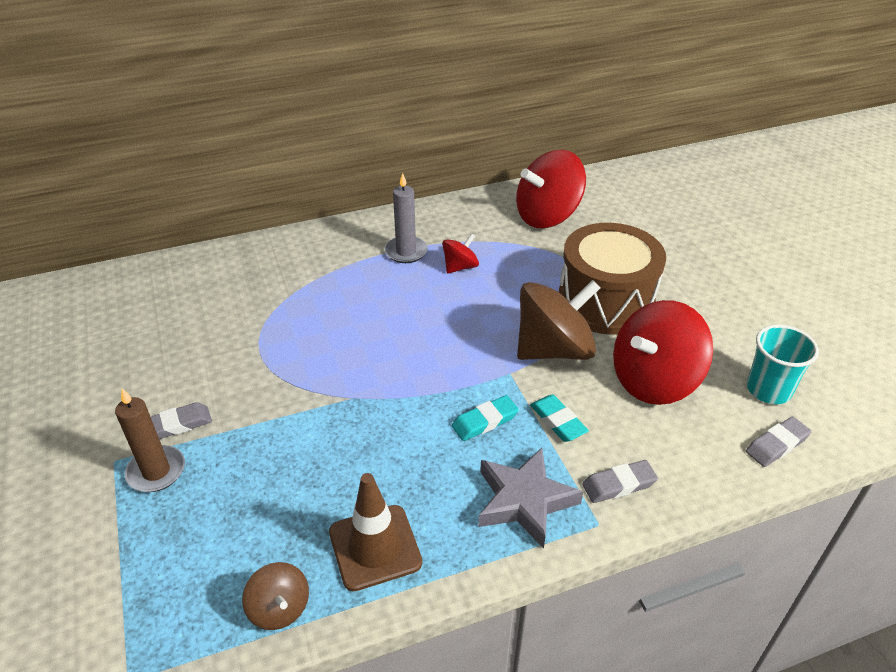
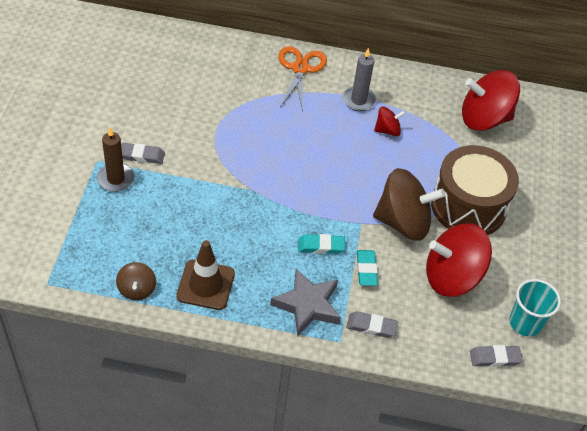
camera: 25 degrees right, 10 degrees up
(317, 248) = (300, 69): none -> orange scissors

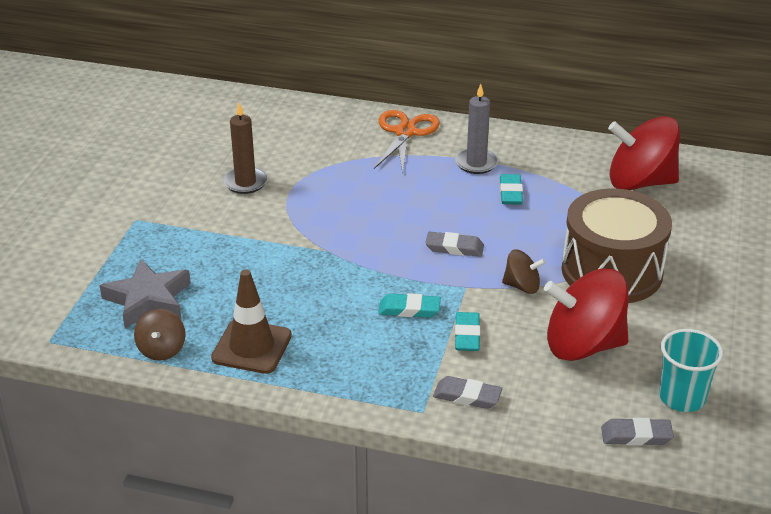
camera: 10 degrees right, 15 degrees down
(116, 179) = (155, 237): brown candle -> brown candle (245, 182)
(142, 155) = (192, 215): grey eraser -> grey eraser (454, 248)
(307, 305) = (383, 371): grey star -> grey star (148, 299)
(387, 130) = (510, 193): red spinning top -> turquoise eraser
(403, 222) = (522, 286): brown spinning top -> brown spinning top, size x0.49

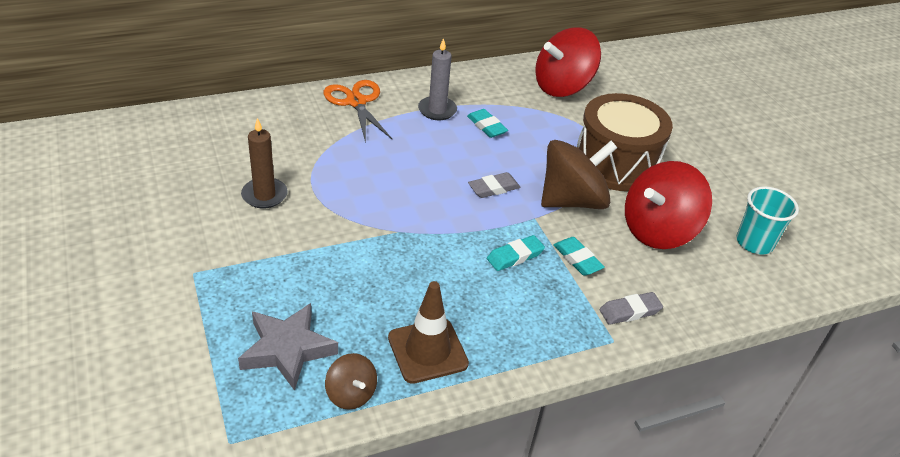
camera: 40 degrees left, 5 degrees up
(522, 286) = (572, 200): brown spinning top -> brown spinning top, size x2.03
(636, 436) = (760, 286): grey eraser -> none

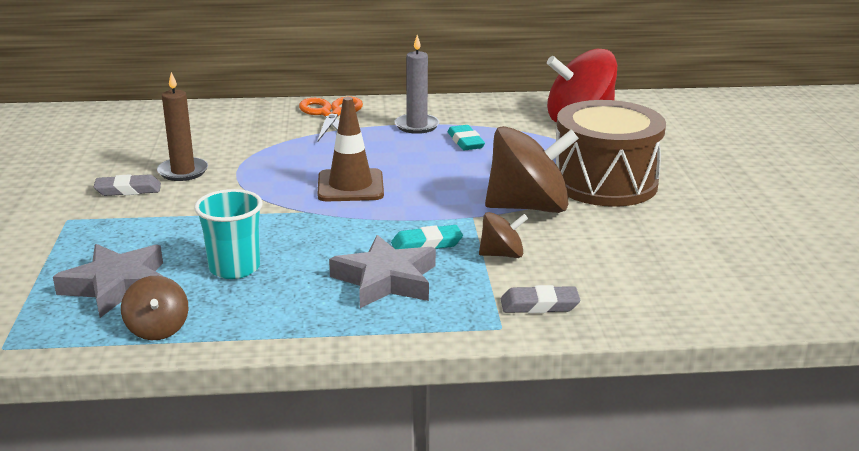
camera: 20 degrees right, 15 degrees down
(427, 351) = (268, 306): brown traffic cone -> brown traffic cone (350, 186)
(493, 188) = (439, 189): grey eraser -> grey eraser (128, 190)
(504, 303) = (386, 280): none -> grey star
(577, 259) = (502, 254): turquoise eraser -> brown spinning top
(658, 230) = (623, 242): red spinning top -> none
(754, 243) = (750, 265): turquoise cup -> turquoise cup (234, 268)

